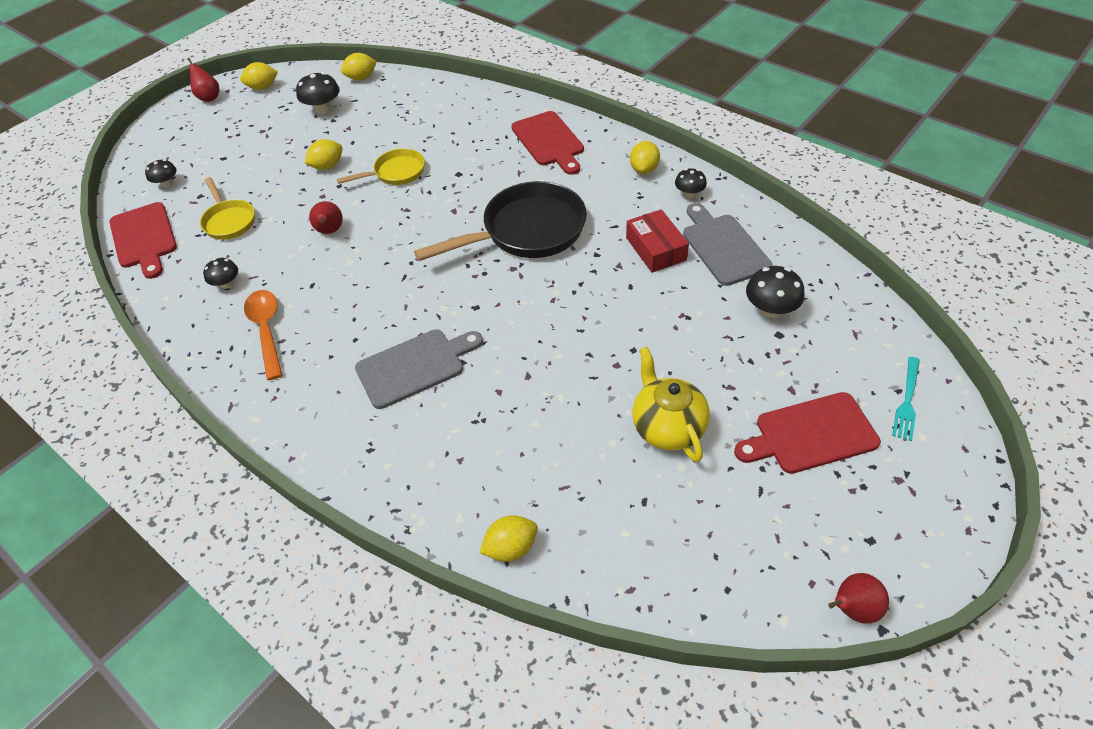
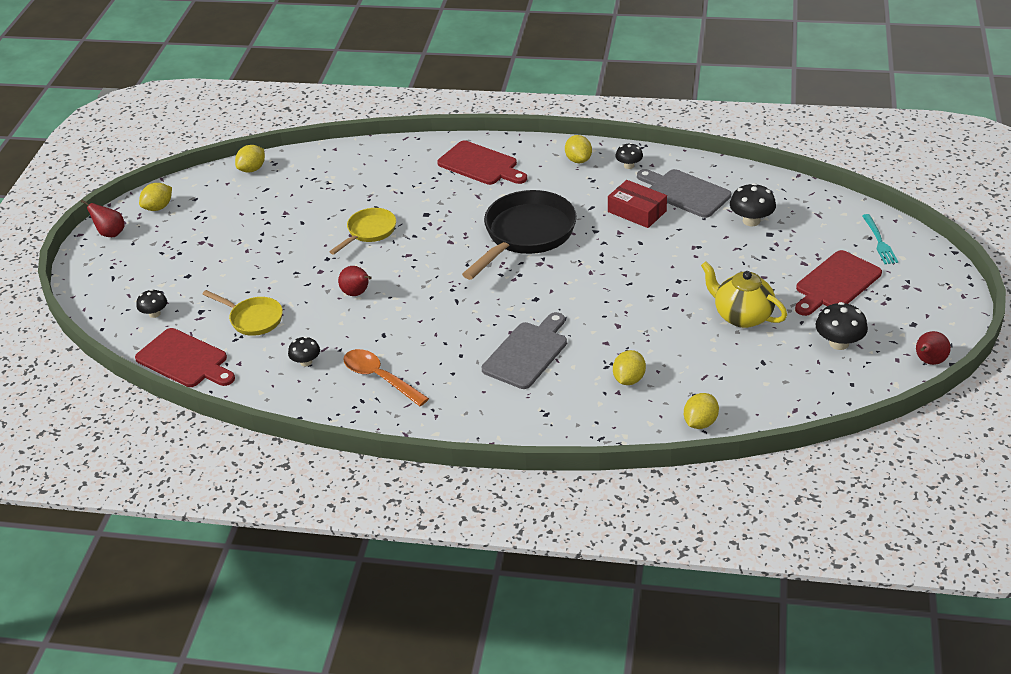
camera: 30 degrees left, 10 degrees down
(323, 109) = (243, 206): black mushroom -> black mushroom (839, 343)
(327, 166) = (299, 248): yellow lemon -> yellow lemon (628, 379)

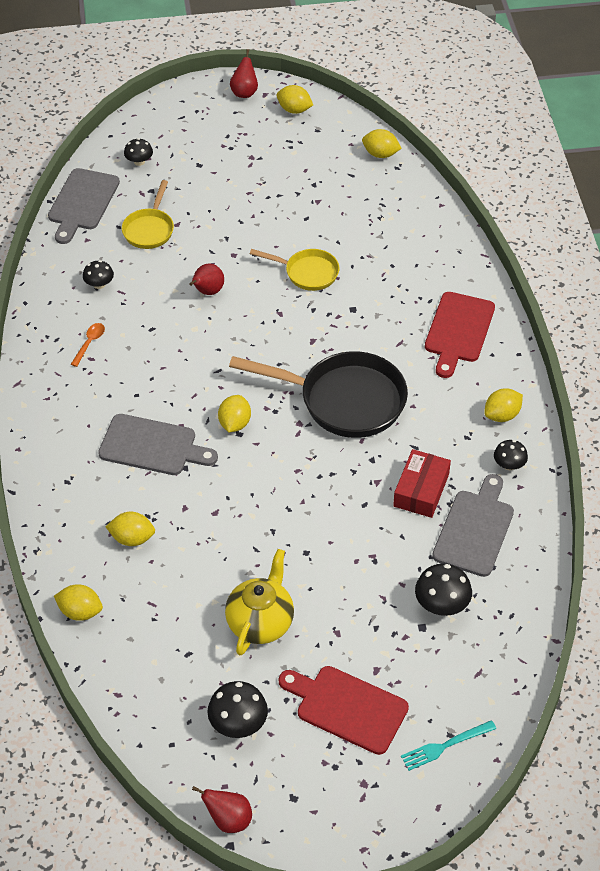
camera: 70 degrees right, 10 degrees up
(185, 360) = (82, 203): red cutting board -> grey cutting board
(380, 378) = (89, 343): orange spoon -> orange spoon, size x0.55
(523, 299) = (234, 423): none -> yellow lemon

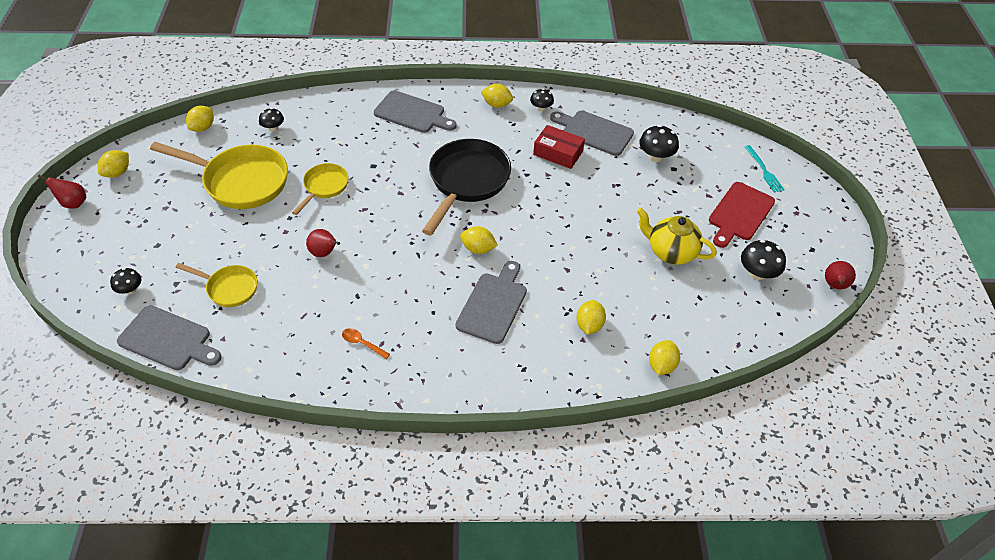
camera: 85 degrees left, 0 degrees up
(99, 284) = (288, 332): black mushroom -> black mushroom (273, 128)
(302, 204) = (241, 181): none -> yellow pan
(458, 331) = (412, 113): red cutting board -> grey cutting board
(502, 415) = (497, 104): yellow lemon -> yellow lemon turned 45 degrees counterclockwise

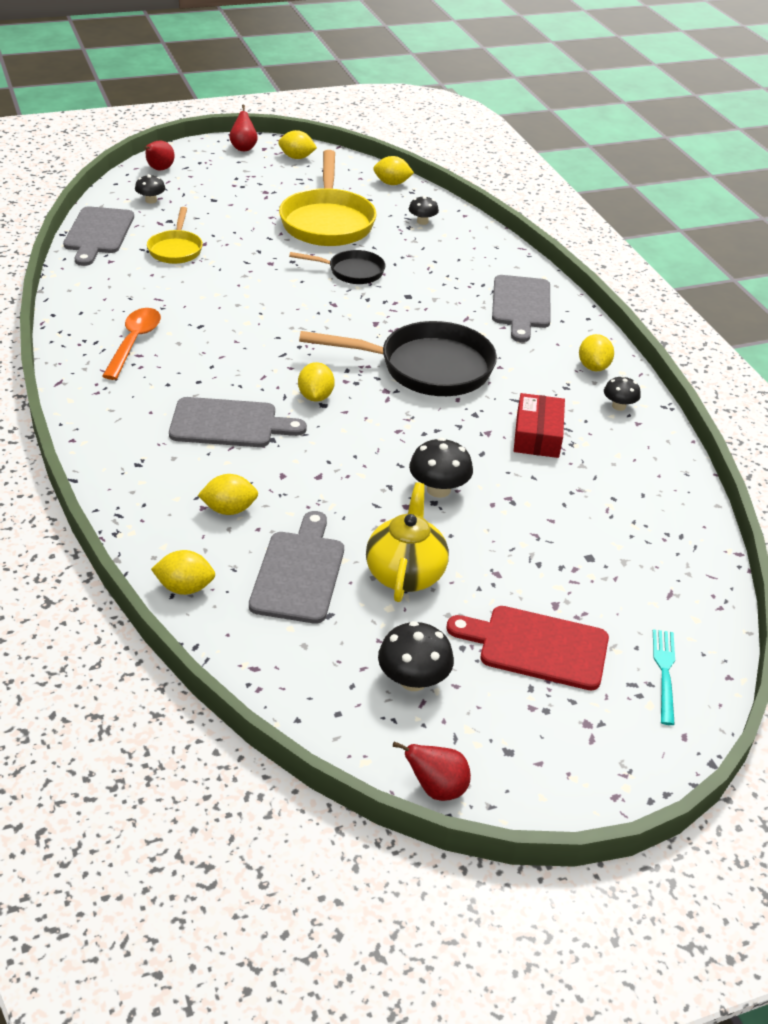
camera: 70 degrees right, 10 degrees down
(324, 187) = (351, 272): yellow pan -> black pan
(324, 253) = (252, 292): red pear -> red pear (159, 169)
(362, 343) = (134, 342): orange spoon -> orange spoon, size x1.82
(594, 132) = (608, 463): grey cutting board -> grey cutting board (299, 572)
(655, 157) = (602, 534): black mushroom -> black mushroom (438, 489)
(764, 171) = (664, 671): turquoise fork -> turquoise fork turned 135 degrees clockwise

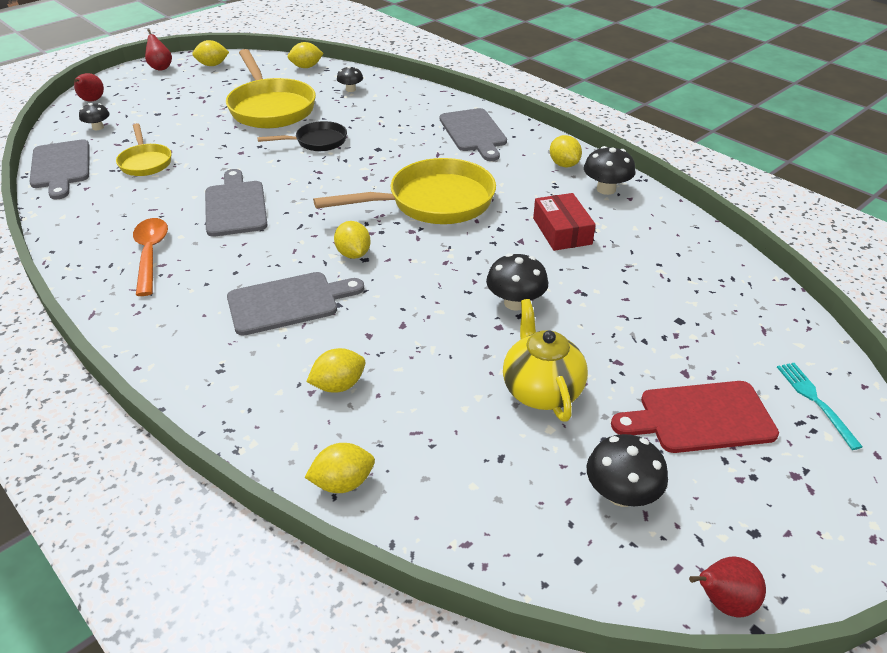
camera: 20 degrees left, 0 degrees up
(299, 572) = (445, 425): grey cutting board -> grey cutting board (235, 206)
(427, 368) = (433, 202): black pan -> yellow pan
(619, 406) = (606, 189): black mushroom -> black mushroom, size x1.56

